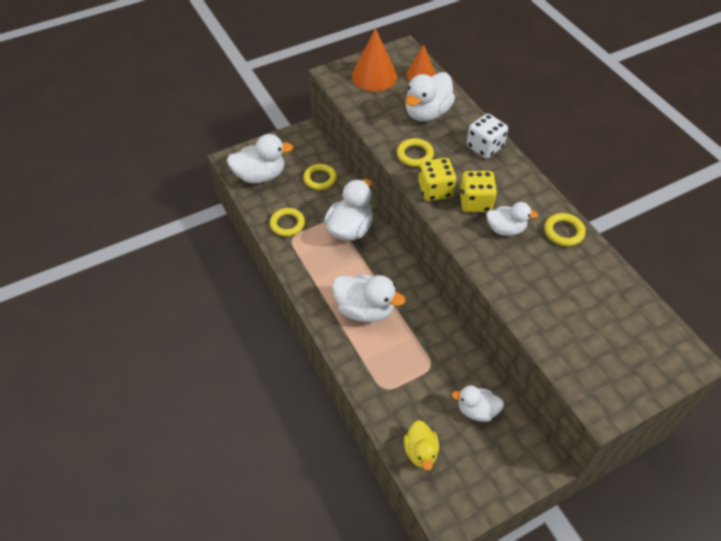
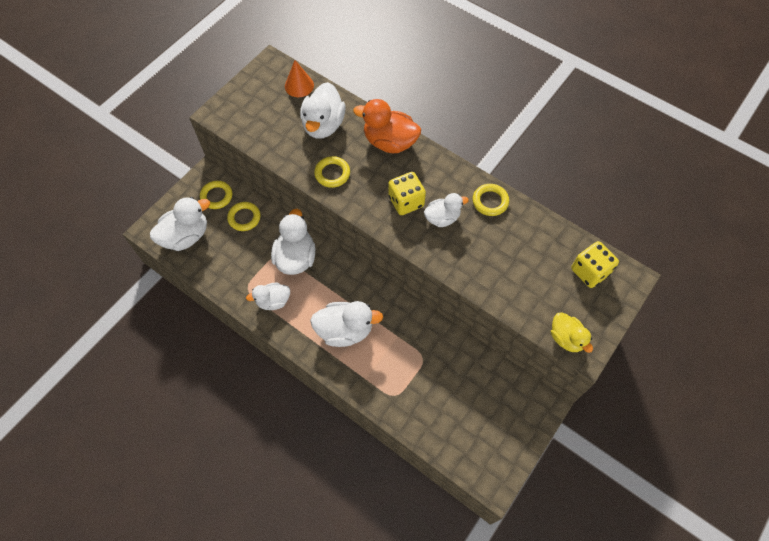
camera: 25 degrees left, 10 degrees up
(287, 224) = (236, 276): yellow ring -> yellow ring (216, 196)
(374, 76) = (256, 102): orange cone -> none
(420, 452) = (448, 437): yellow duck -> yellow duck (566, 338)
(435, 190) = (366, 203): yellow dice -> yellow dice (589, 271)
(476, 410) = (476, 381): white duck -> white duck (273, 301)
(484, 147) = (389, 142): white dice -> orange duck

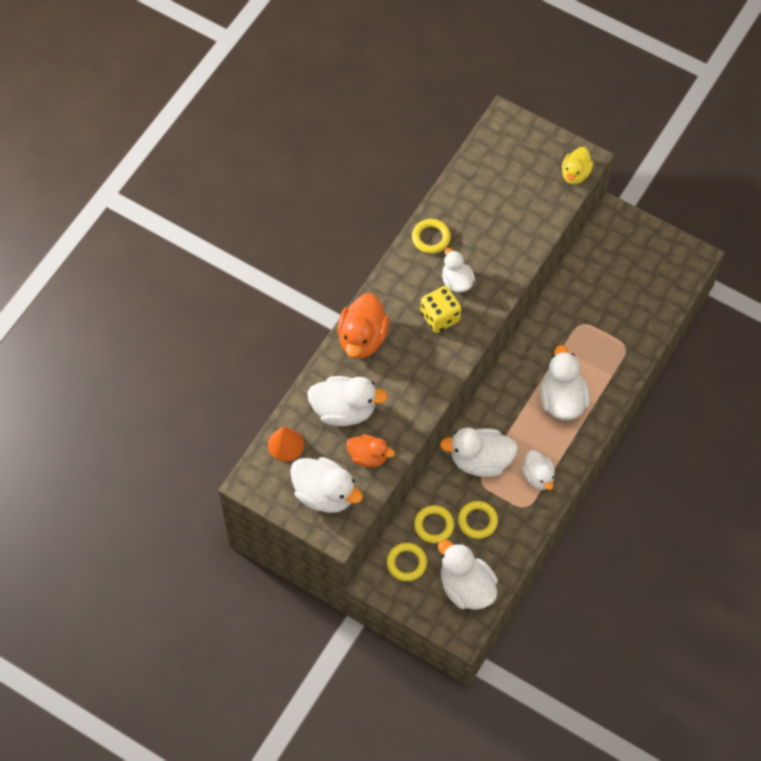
camera: 95 degrees left, 0 degrees up
(250, 108) = (325, 494): none -> white duck
(278, 139) = (368, 456): none -> orange duck
(332, 174) = (411, 393): yellow ring -> yellow ring (477, 521)
(566, 338) = (575, 174): yellow duck -> yellow duck turned 150 degrees clockwise
(589, 271) = (502, 152): yellow dice -> none

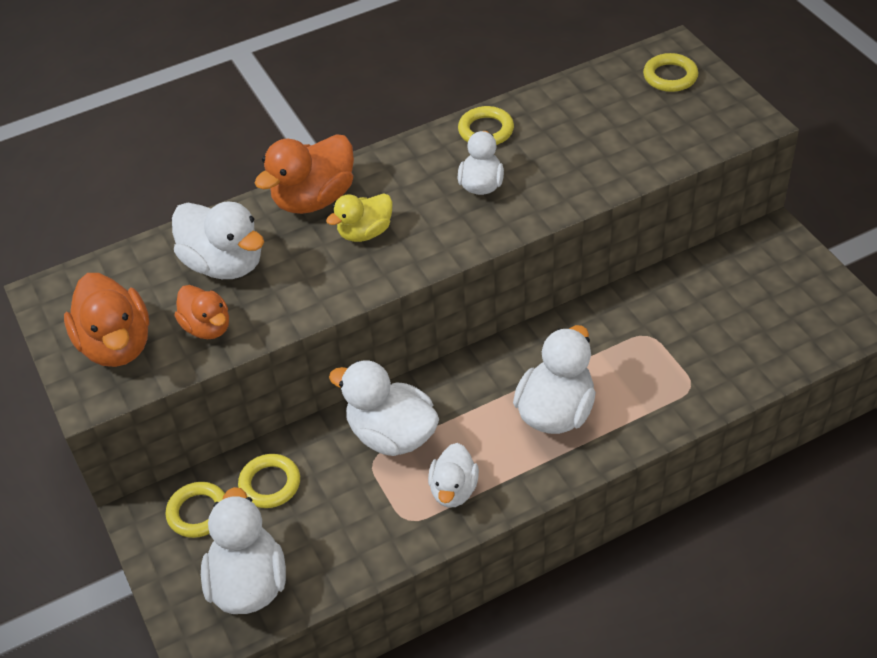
camera: 35 degrees right, 15 degrees down
(286, 444) = (123, 271): orange cone -> none
(325, 494) = (117, 345): white duck -> orange duck
(440, 317) = (429, 214): yellow dice -> none
(477, 521) = (330, 506): yellow ring -> yellow ring (670, 76)
(575, 174) = (727, 131): yellow duck -> yellow duck (365, 232)

